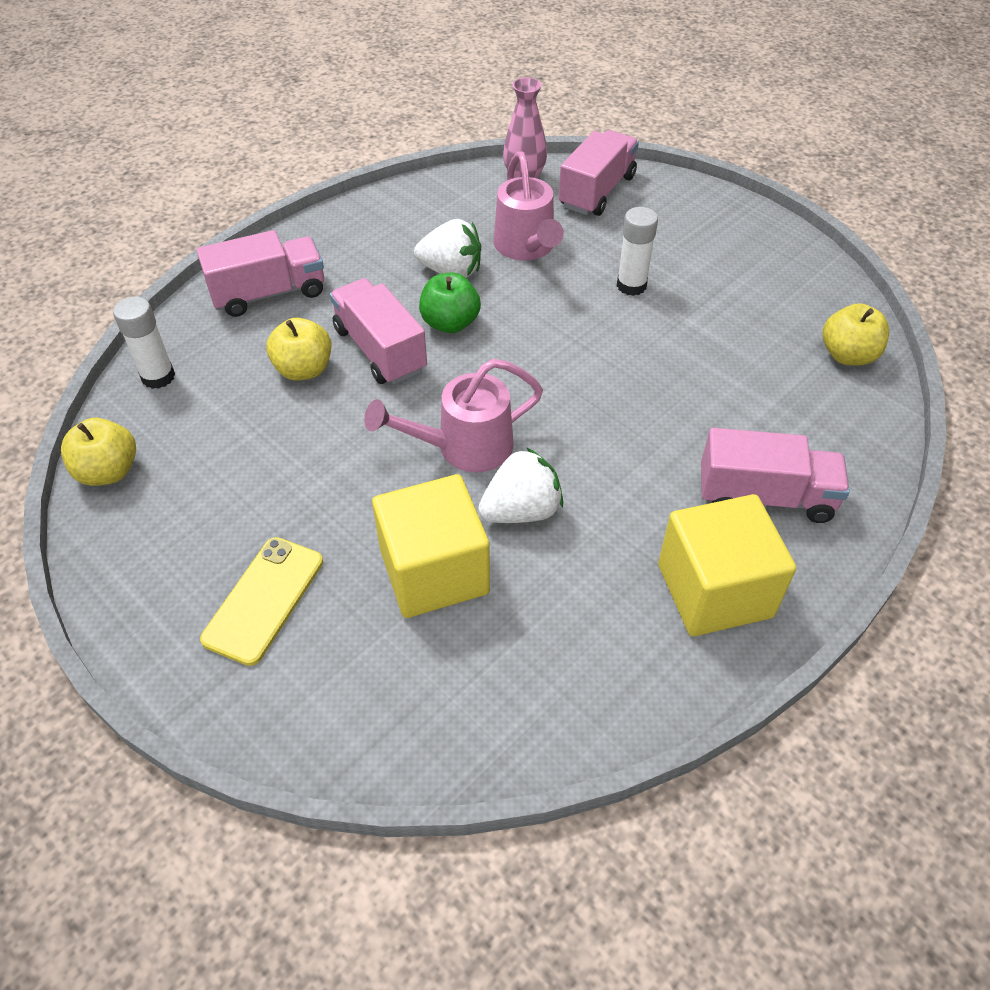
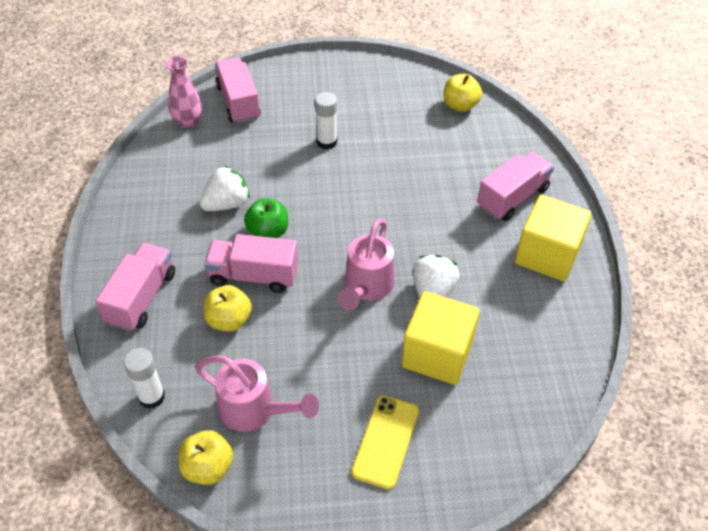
camera: 50 degrees left, 0 degrees up
(264, 600) = (386, 441): yellow phone -> yellow phone turned 45 degrees clockwise
(526, 248) = (247, 161): pink watering can -> pink watering can (254, 410)

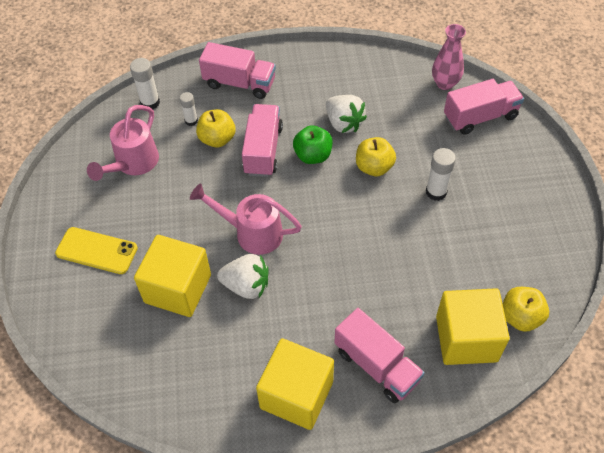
camera: 90 degrees right, 5 degrees up
(194, 348) = (191, 121): none -> white glue stick
(208, 467) = (89, 142): yellow apple -> yellow apple (374, 167)
(482, 139) = (466, 339): none -> yellow cube

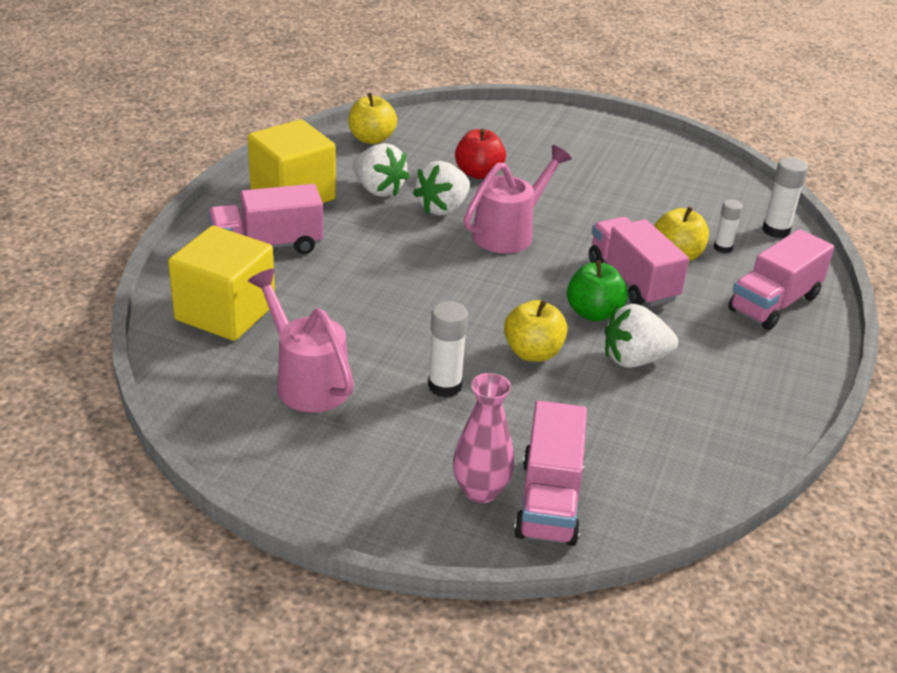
camera: 115 degrees right, 20 degrees down
(97, 251) = (567, 147): yellow phone -> none
(133, 163) = (676, 194): pink watering can -> pink watering can (306, 381)
(178, 288) = (478, 173): yellow cube -> red apple
(248, 340) = (378, 190): none -> white strawberry
(263, 150) = (632, 280): pink truck -> pink truck turned 150 degrees counterclockwise
(445, 83) = (652, 498): pink vase -> pink vase (480, 491)
(520, 317) = (202, 363): yellow apple -> yellow apple (371, 139)

